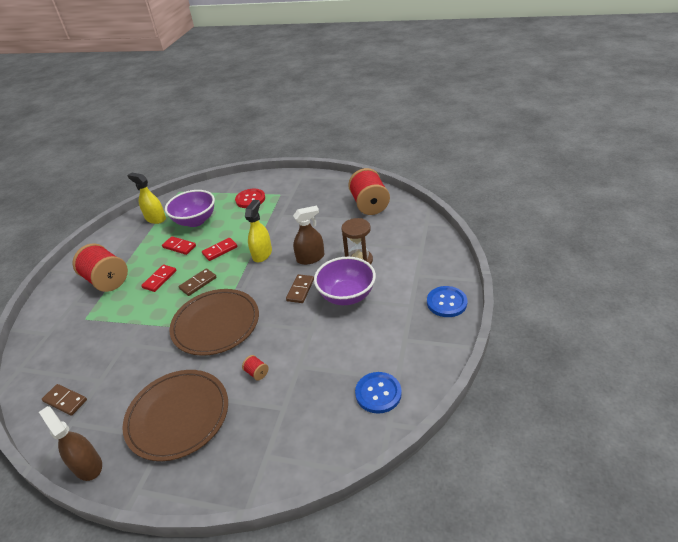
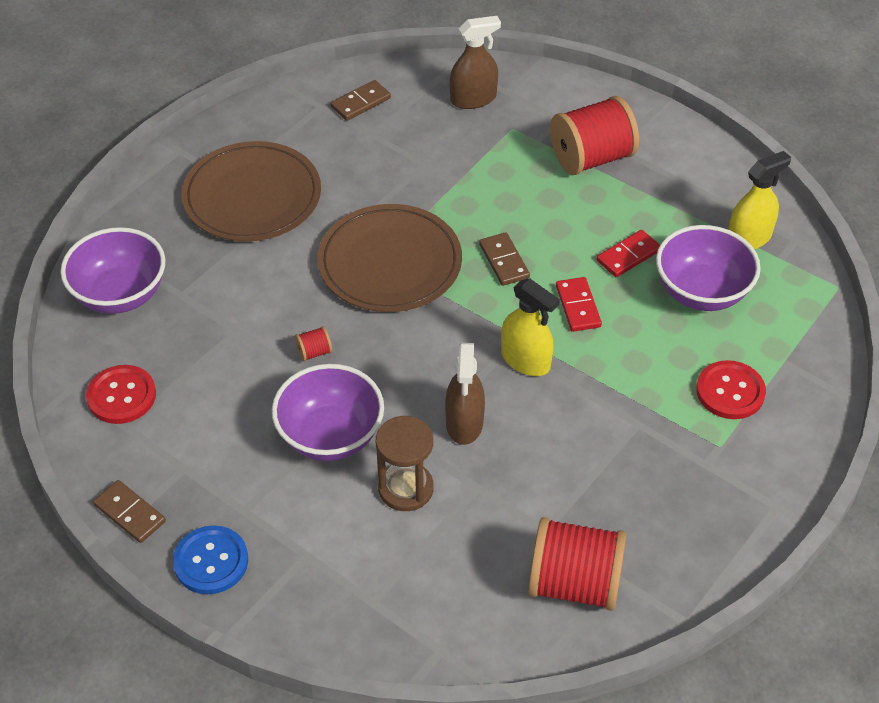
camera: 110 degrees right, 10 degrees up
(88, 466) = (245, 116): brown spray bottle -> brown spray bottle (473, 99)
(159, 279) = (549, 218): red domino -> none
(257, 373) = (259, 284): red spool -> red spool (314, 352)
(299, 442) = (120, 294): none -> purple bowl
(300, 290) = (390, 382): brown domino -> brown domino (129, 513)
(378, 393) = (121, 396): blue button -> red button

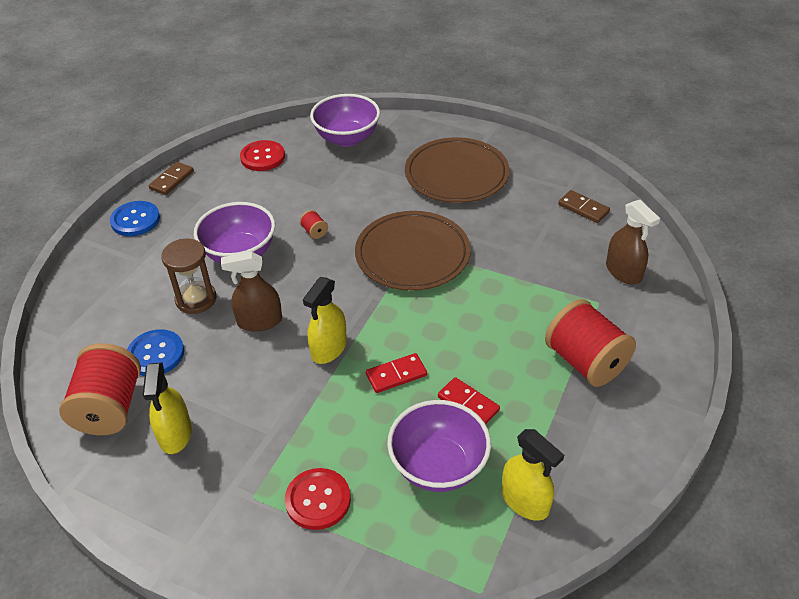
camera: 80 degrees right, 5 degrees down
(495, 534) = (156, 354): none -> blue button
(504, 261) = (434, 319): brown domino -> none
(626, 514) = (175, 434): none -> yellow spray bottle

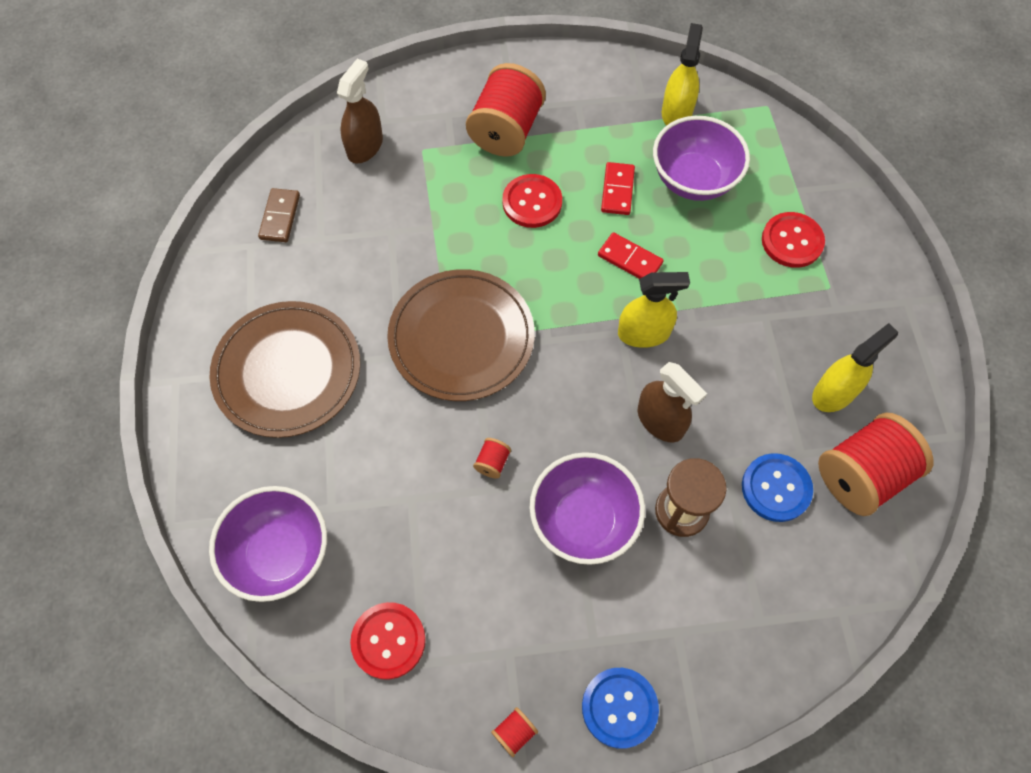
camera: 125 degrees left, 20 degrees up
(172, 180) = (514, 732): brown domino -> red spool
(497, 343) = (532, 202): none -> red button

